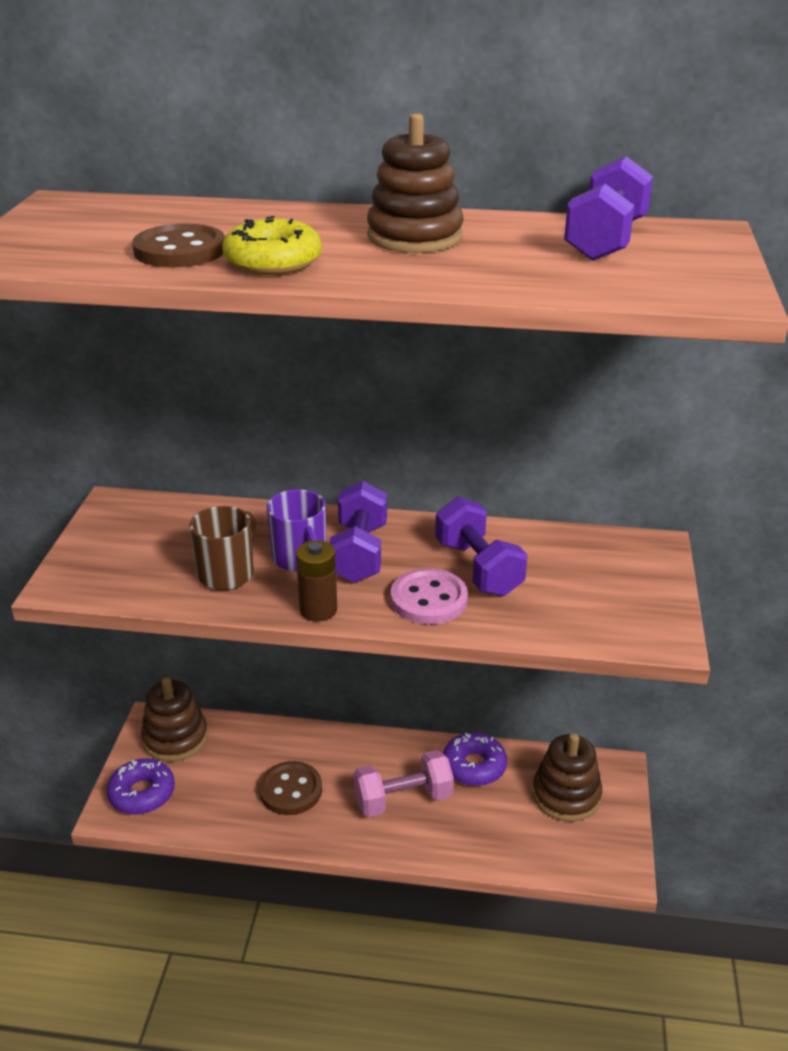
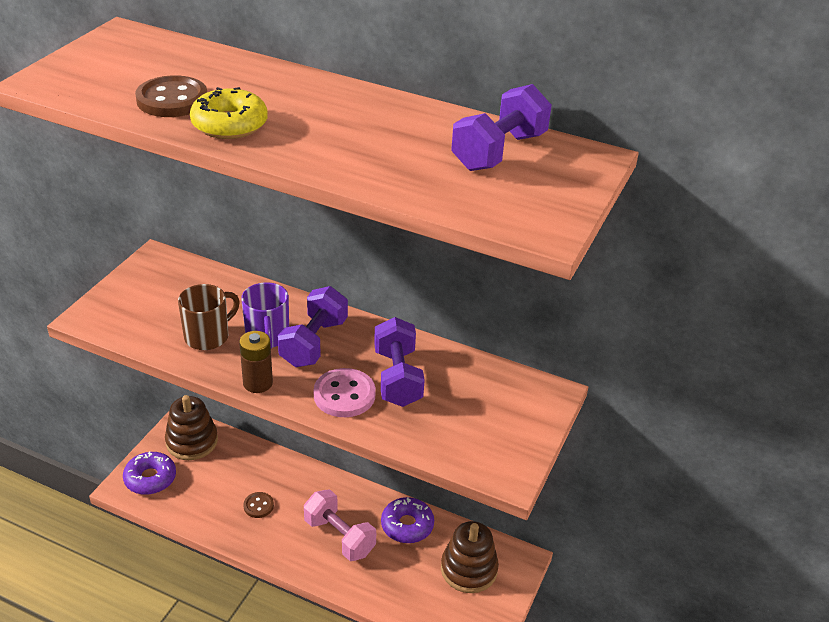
camera: 15 degrees right, 5 degrees up
(291, 790) = (258, 506): brown button -> brown button, size x0.60
(403, 799) = (339, 536): pink dumbbell -> pink dumbbell turned 45 degrees clockwise
(415, 237) = (353, 119): brown stacking toy -> none

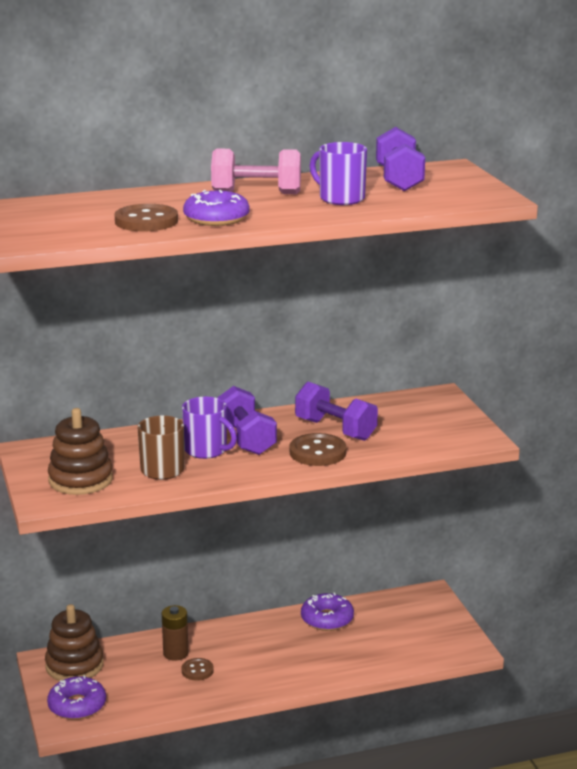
camera: 40 degrees left, 15 degrees down
(229, 124) = (216, 218): yellow donut -> purple donut
(258, 383) = (248, 474): brown battery -> brown battery (175, 653)
(339, 536) = (288, 652): pink dumbbell -> pink dumbbell (256, 193)
(344, 395) = (317, 452): pink button -> brown button
(388, 151) = (340, 198): none -> purple mug
(469, 569) = (405, 618): brown stacking toy -> brown stacking toy (80, 480)

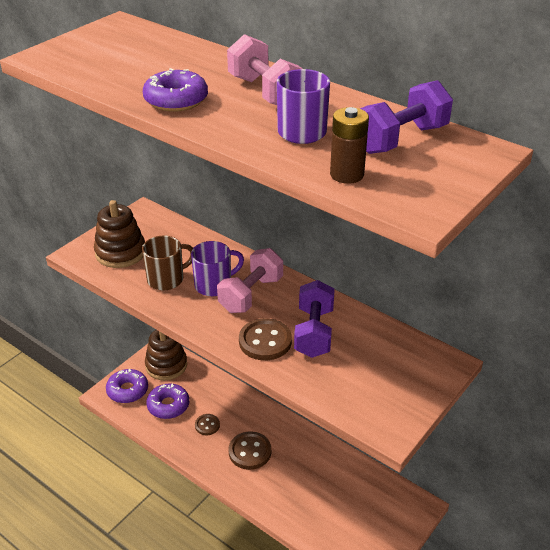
camera: 55 degrees right, 15 degrees up
(146, 221) = (137, 77): brown button -> brown button (250, 452)
(175, 653) = (217, 404): brown battery -> brown battery (347, 174)
(207, 450) = (214, 285): purple mug -> purple mug turned 120 degrees counterclockwise
(246, 439) = (251, 294): purple dumbbell -> pink dumbbell
(327, 619) = (326, 460): purple donut -> purple donut (168, 405)

